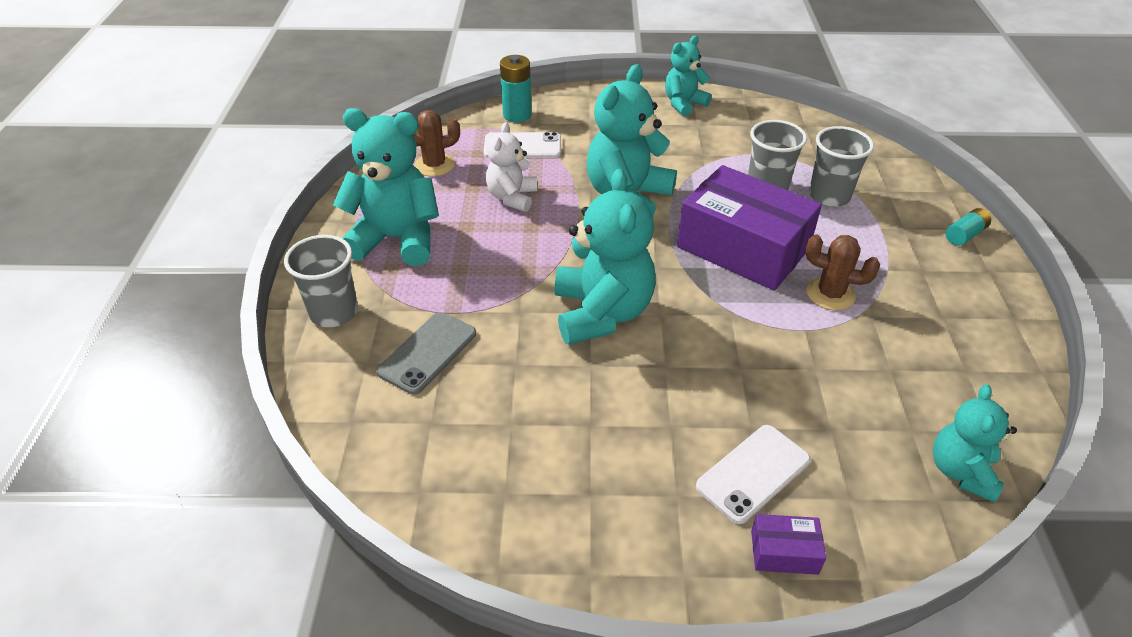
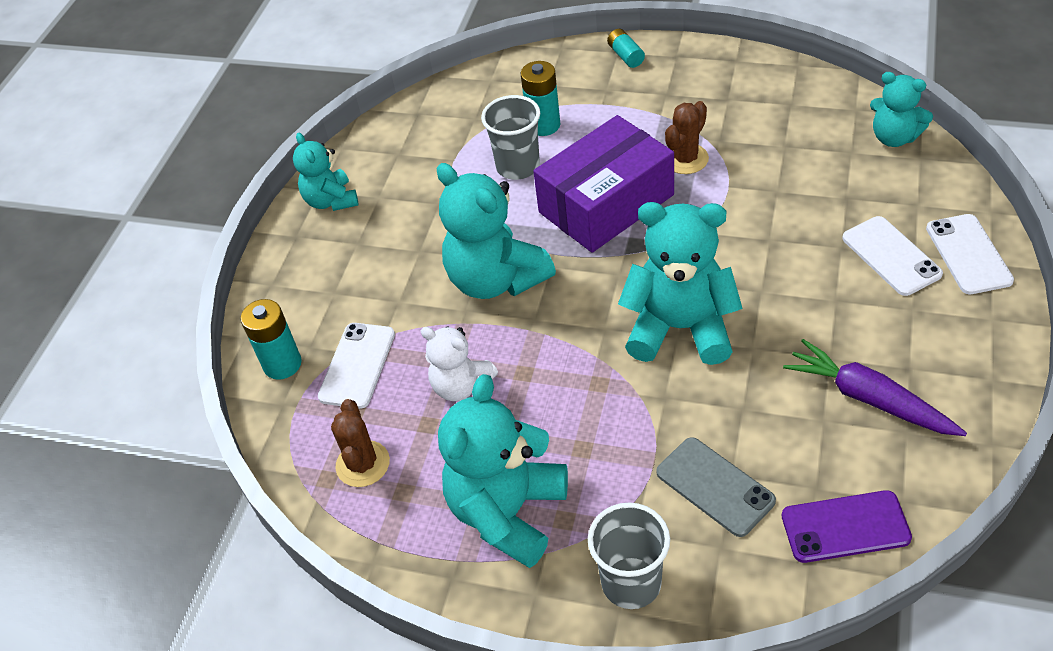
camera: 70 degrees left, 5 degrees up
(389, 446) = (845, 527): none -> purple phone
(543, 459) = (869, 398): none -> purple carrot
(784, 552) = (968, 254): purple box -> white phone
(829, 196) = (543, 125): grey cup -> turquoise battery

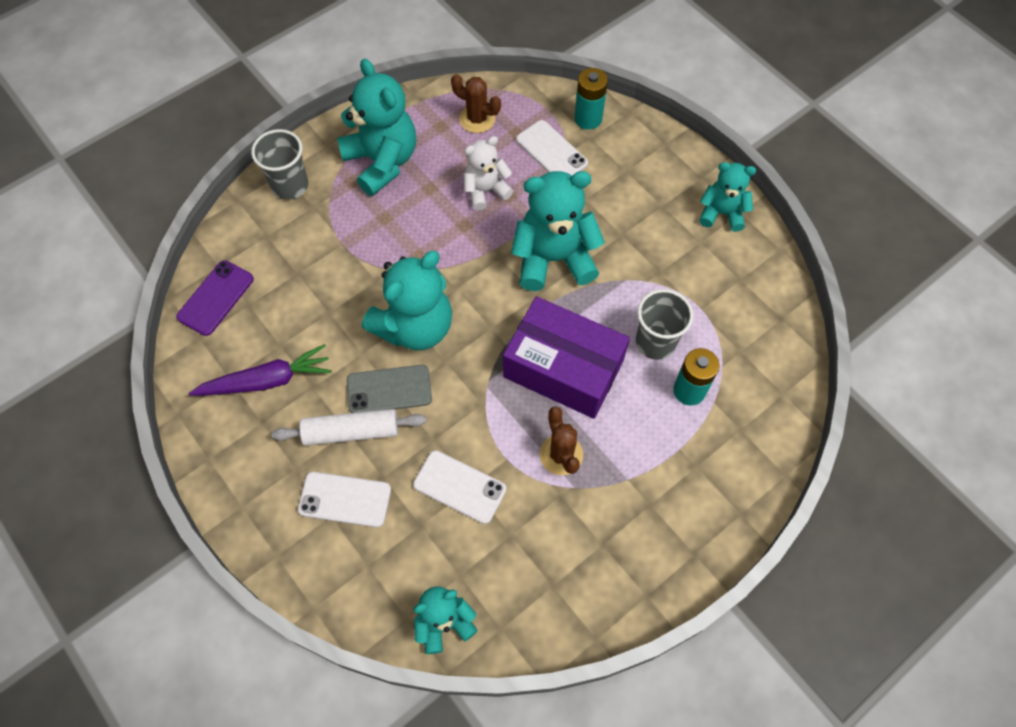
camera: 120 degrees right, 15 degrees up
(606, 204) = (563, 368): purple box -> purple box turned 60 degrees counterclockwise
(625, 56) = (729, 515): turquoise battery -> none
(715, 486) = (299, 260): grey phone -> grey phone (389, 389)
(832, 296) = (351, 431): none -> white rolling pin
(968, 254) = (297, 549): white phone -> white phone (459, 487)

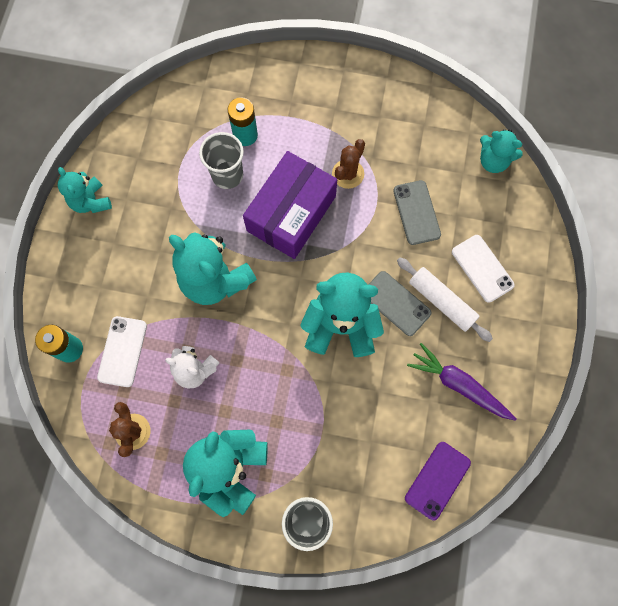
camera: 130 degrees left, 10 degrees up
(216, 298) = (437, 480): purple phone -> purple phone turned 45 degrees counterclockwise
(459, 487) = (416, 212): white phone -> grey phone
(563, 368) = (291, 213): purple box -> purple box turned 45 degrees clockwise

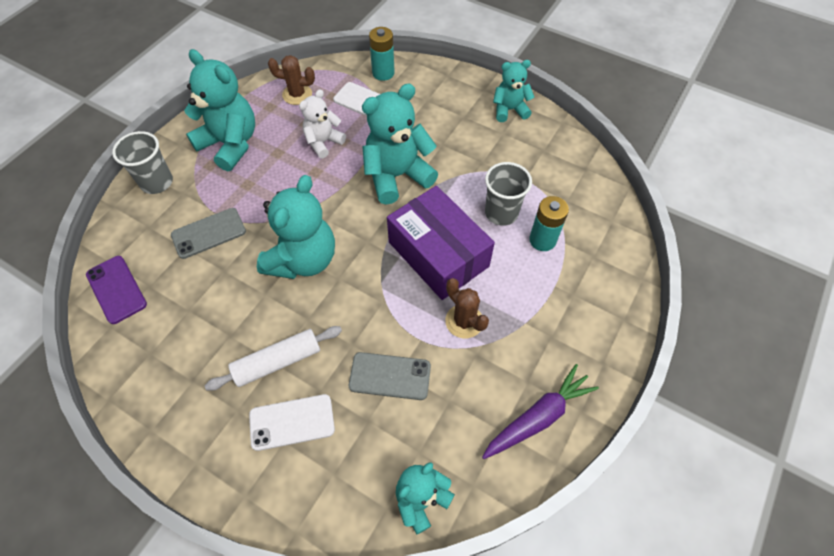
camera: 110 degrees right, 15 degrees down
(396, 303) = (299, 316): grey phone -> grey phone (209, 233)
(459, 385) = (185, 344): purple carrot -> purple carrot (538, 417)

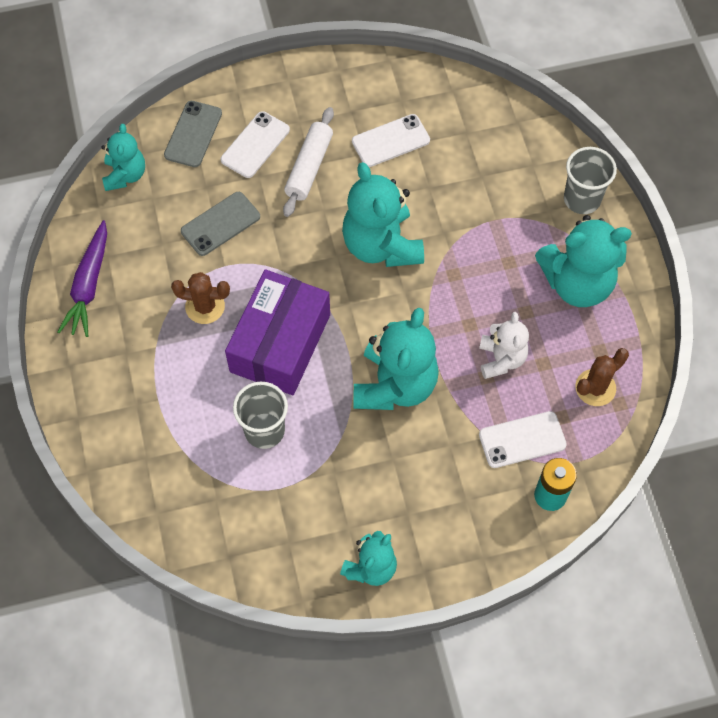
camera: 135 degrees right, 5 degrees up
(116, 289) = (484, 111): purple phone -> none
(200, 327) = (390, 141): none -> white phone
(209, 233) = (480, 200): grey phone -> grey phone (193, 134)
(438, 254) = (280, 343): purple box -> purple box turned 75 degrees counterclockwise
(542, 240) = (204, 434): turquoise battery -> none

